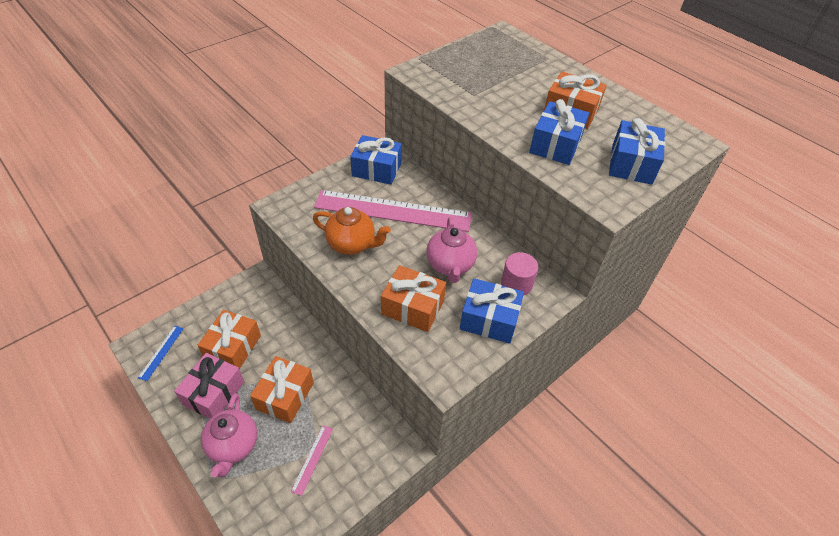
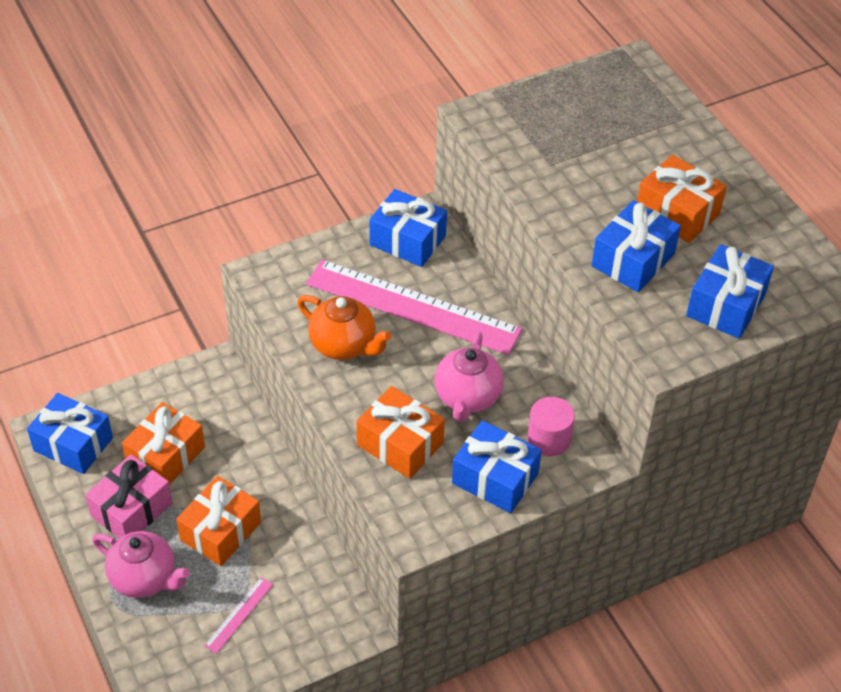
camera: 15 degrees right, 0 degrees up
(161, 352) = (73, 444): blue ruler -> blue gift
(233, 446) = (144, 578): pink teapot -> pink teapot turned 75 degrees counterclockwise

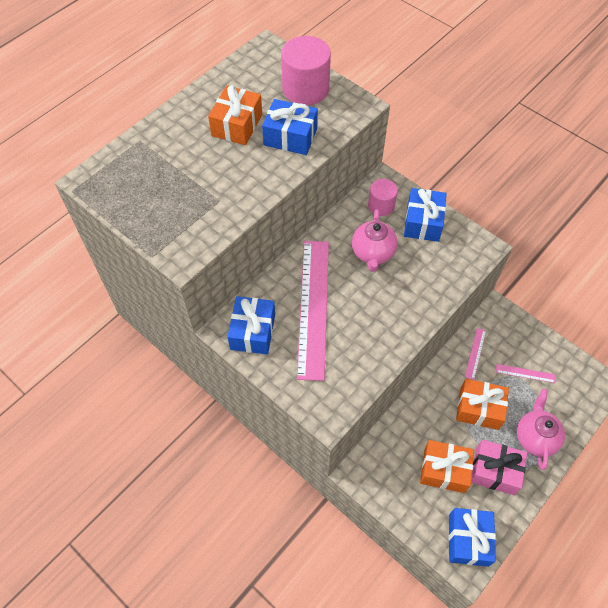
camera: 110 degrees left, 10 degrees up
(302, 565) = (475, 353): none -> pink ruler
(344, 345) = (366, 335): orange teapot -> none
(400, 444) = (426, 276): orange gift -> none
(467, 398) = (373, 253): pink teapot -> pink teapot turned 105 degrees clockwise
(725, 305) = (305, 89): blue gift -> pink cylinder

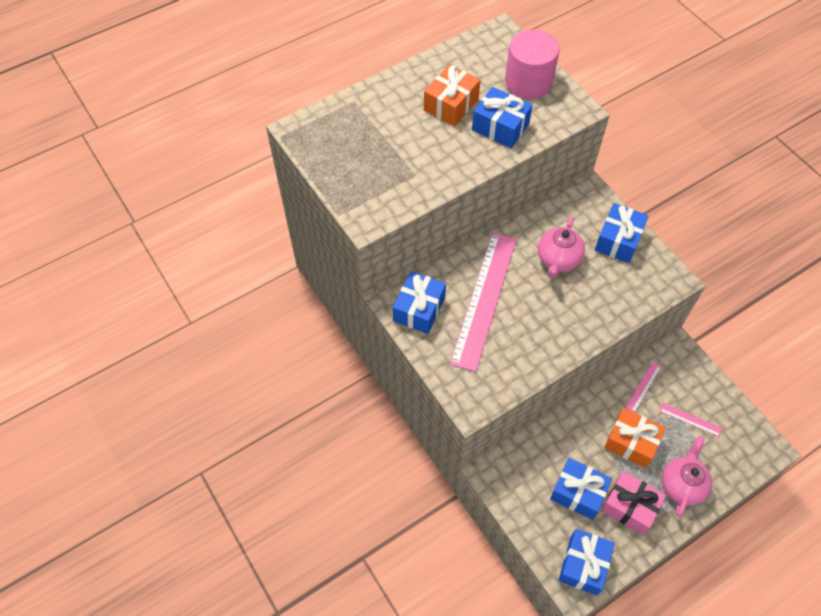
camera: 15 degrees right, 0 degrees up
(381, 205) = (580, 214): pink cylinder -> none
(444, 470) = (578, 493): orange gift -> blue gift

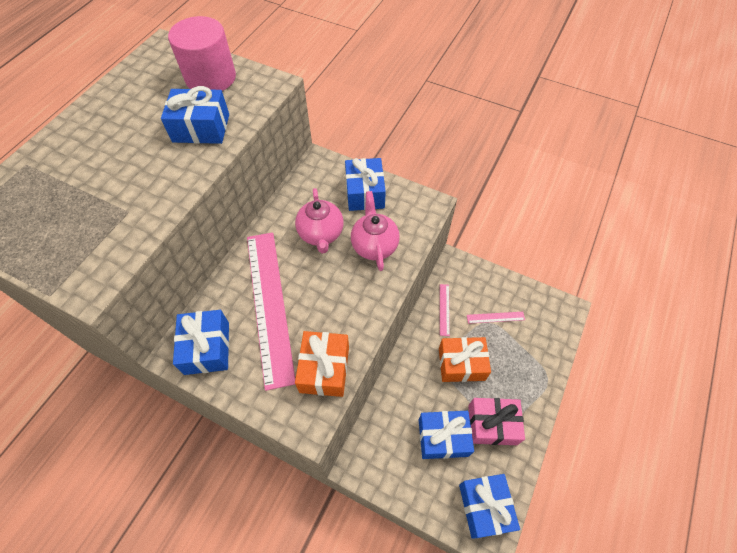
camera: 30 degrees left, 0 degrees up
(451, 105) = (139, 127): orange gift -> orange gift (324, 369)
(681, 485) = (521, 379): pink teapot -> pink teapot (374, 245)

